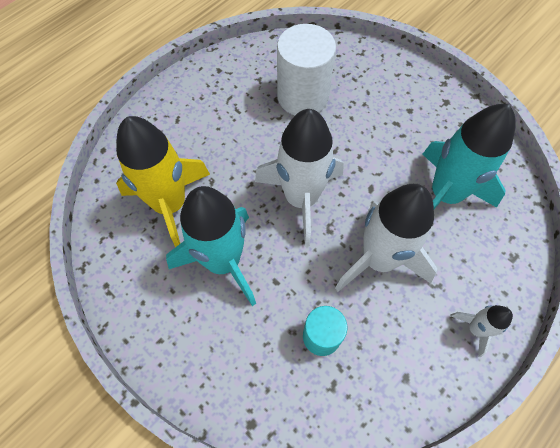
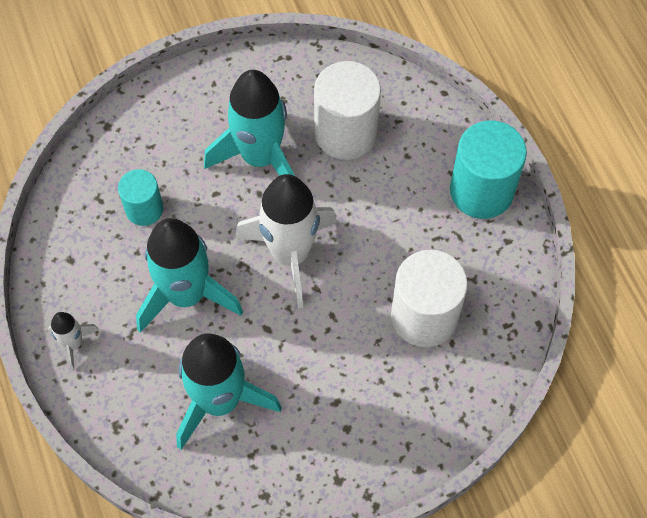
camera: 115 degrees right, 0 degrees up
(170, 205) = (346, 133): yellow rocket -> white cylinder
(184, 97) = (481, 191): none -> turquoise cylinder
(379, 259) = (186, 295): white rocket -> turquoise rocket

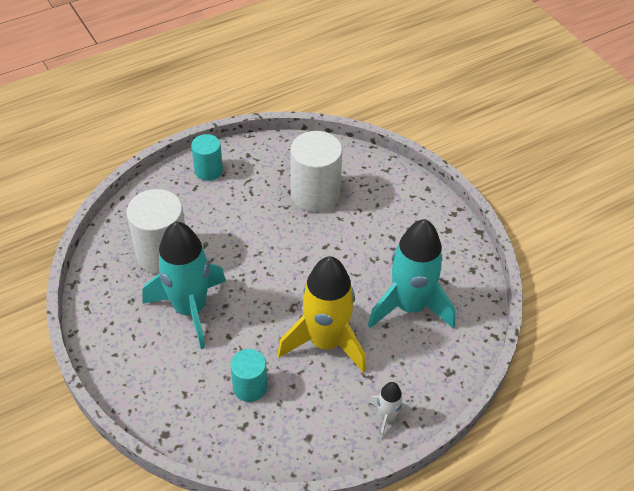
camera: 100 degrees left, 15 degrees down
(186, 295) = (326, 342): turquoise rocket -> yellow rocket
(290, 254) = (278, 277): white rocket -> none
(481, 191) = (208, 170): turquoise cylinder -> turquoise cylinder, size x0.59

